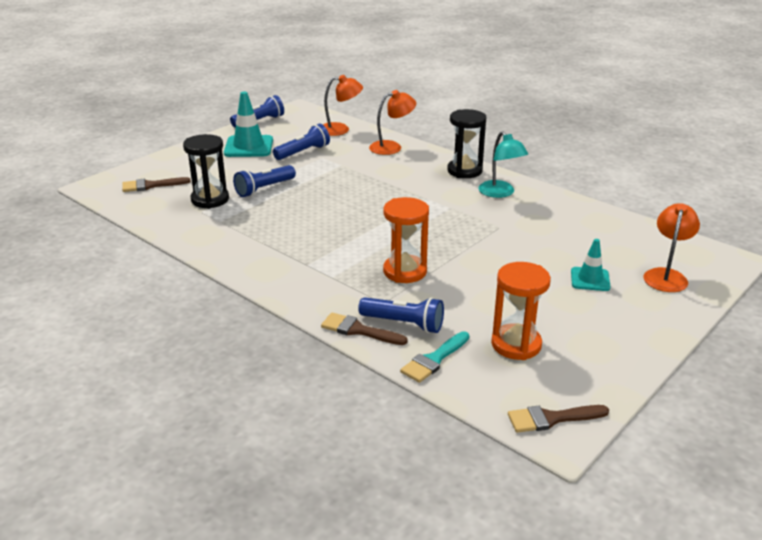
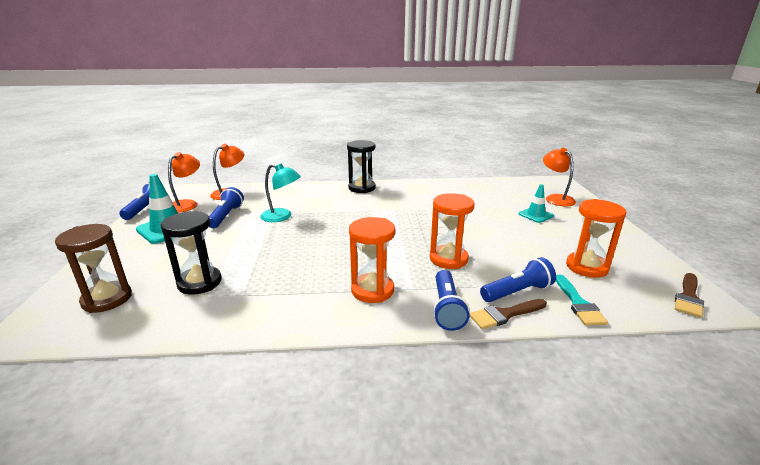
camera: 45 degrees left, 5 degrees down
(151, 185) = (107, 299): brown brush -> brown hourglass
(264, 189) = (239, 253): blue flashlight -> blue flashlight (447, 308)
(302, 262) = (372, 290): none -> orange hourglass
(392, 147) = (289, 191): orange lamp -> orange lamp (187, 204)
(500, 193) = (405, 192): turquoise lamp -> turquoise lamp (282, 217)

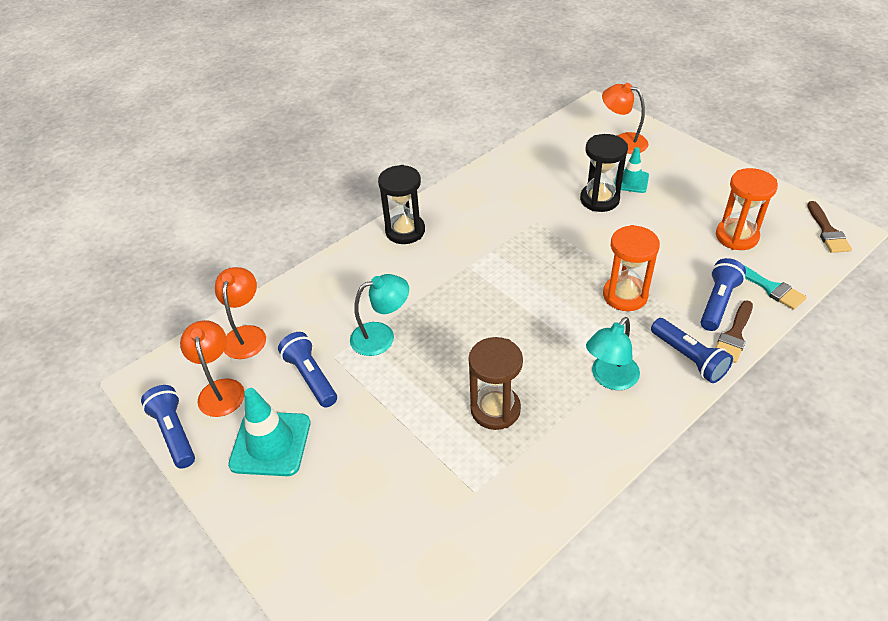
camera: 35 degrees left, 20 degrees up
(107, 299) = (380, 571): brown hourglass -> brown hourglass (495, 409)
(199, 283) = (441, 483): black hourglass -> black hourglass (599, 199)
(372, 290) = (610, 379): orange hourglass -> turquoise lamp

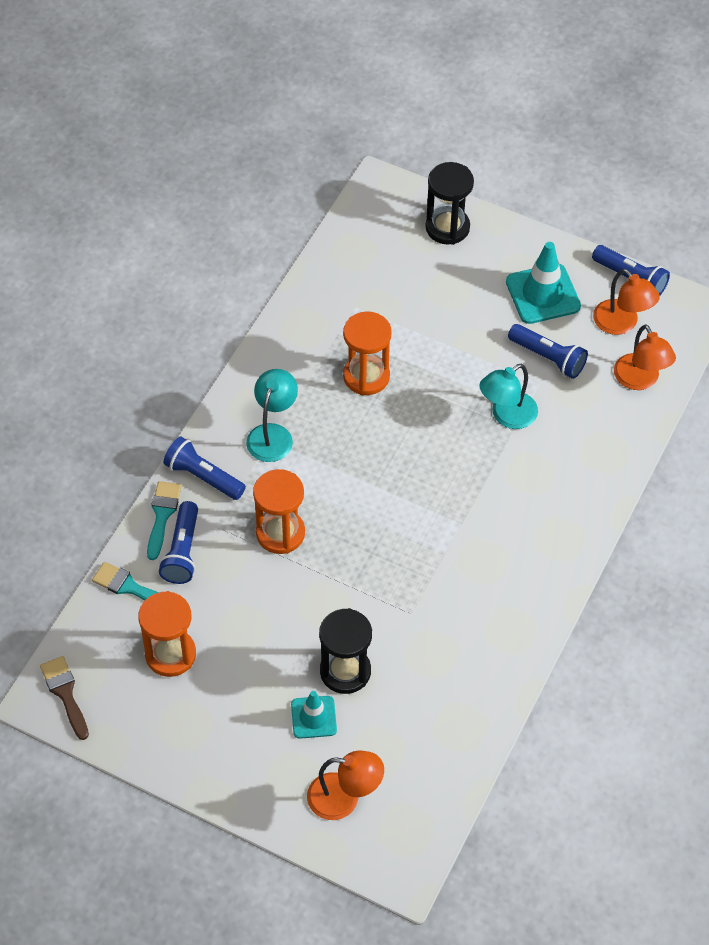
camera: 155 degrees right, 10 degrees up
(405, 231) = (557, 553): black hourglass -> black hourglass (447, 227)
(495, 409) = (366, 376): brown hourglass -> orange hourglass
(734, 335) = (162, 515): brown brush -> turquoise brush

